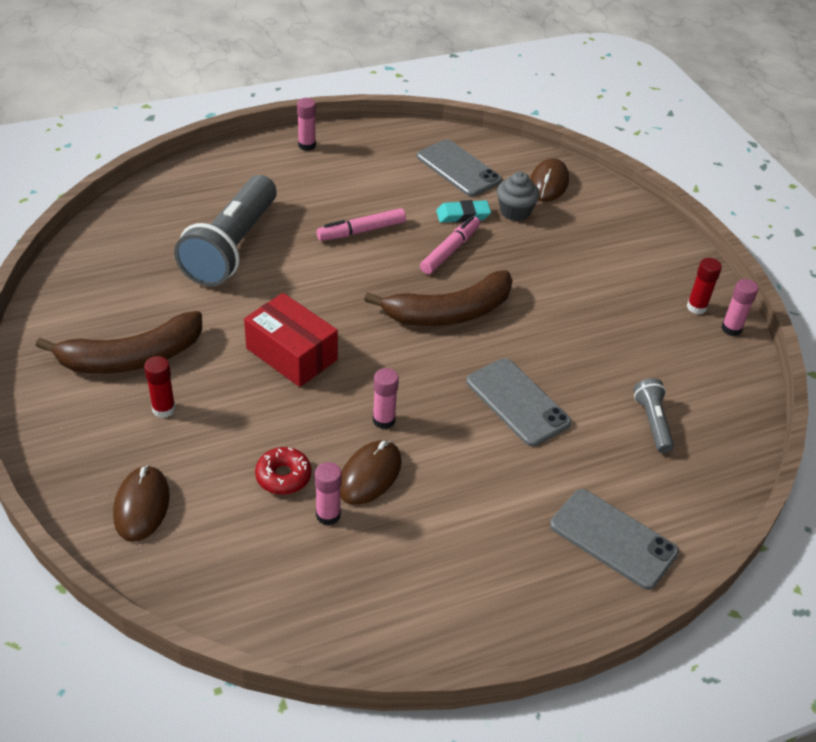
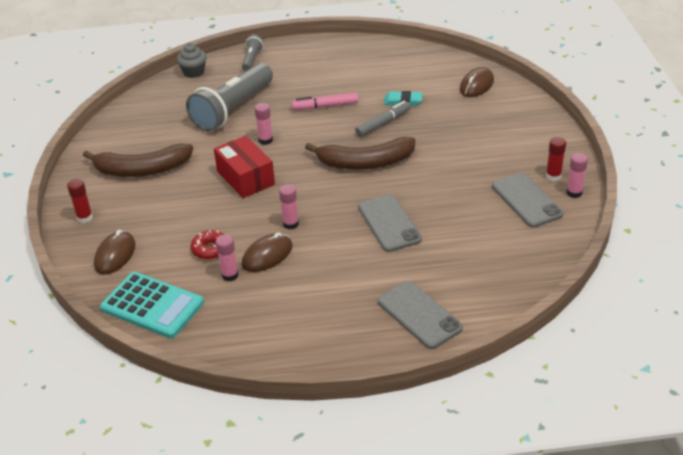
camera: 20 degrees right, 5 degrees down
(164, 409) = (150, 202): red glue stick -> red glue stick (85, 218)
(231, 583) = (152, 305): none -> turquoise calculator
(307, 145) = (310, 49): pink glue stick -> pink glue stick (265, 140)
(450, 250) = (383, 123): pink marker -> grey marker
(458, 168) = (413, 71): grey phone -> grey phone (526, 200)
(515, 212) = (442, 102): grey cupcake -> grey cupcake (193, 72)
(652, 422) = (483, 247): grey flashlight -> grey flashlight (252, 59)

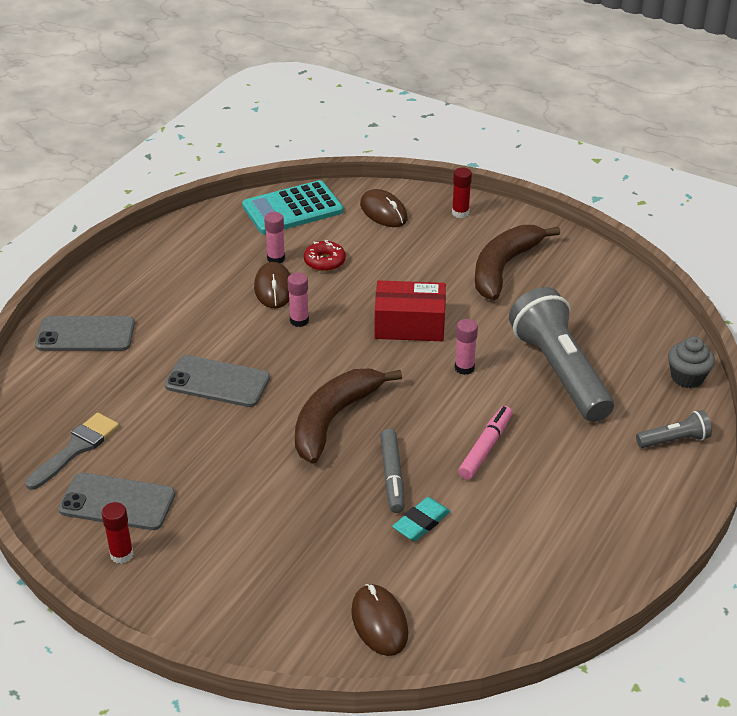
camera: 125 degrees right, 0 degrees up
(252, 59) = (674, 440): grey flashlight -> grey flashlight turned 60 degrees counterclockwise
(515, 243) = (76, 448): none -> grey brush
(574, 193) = (76, 550): pink glue stick -> none

